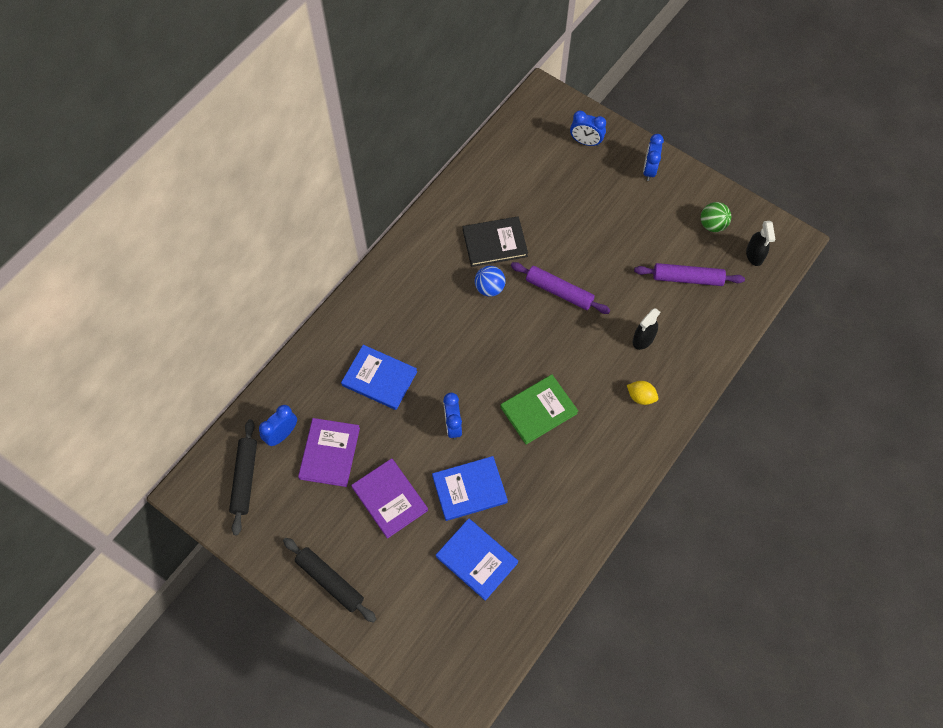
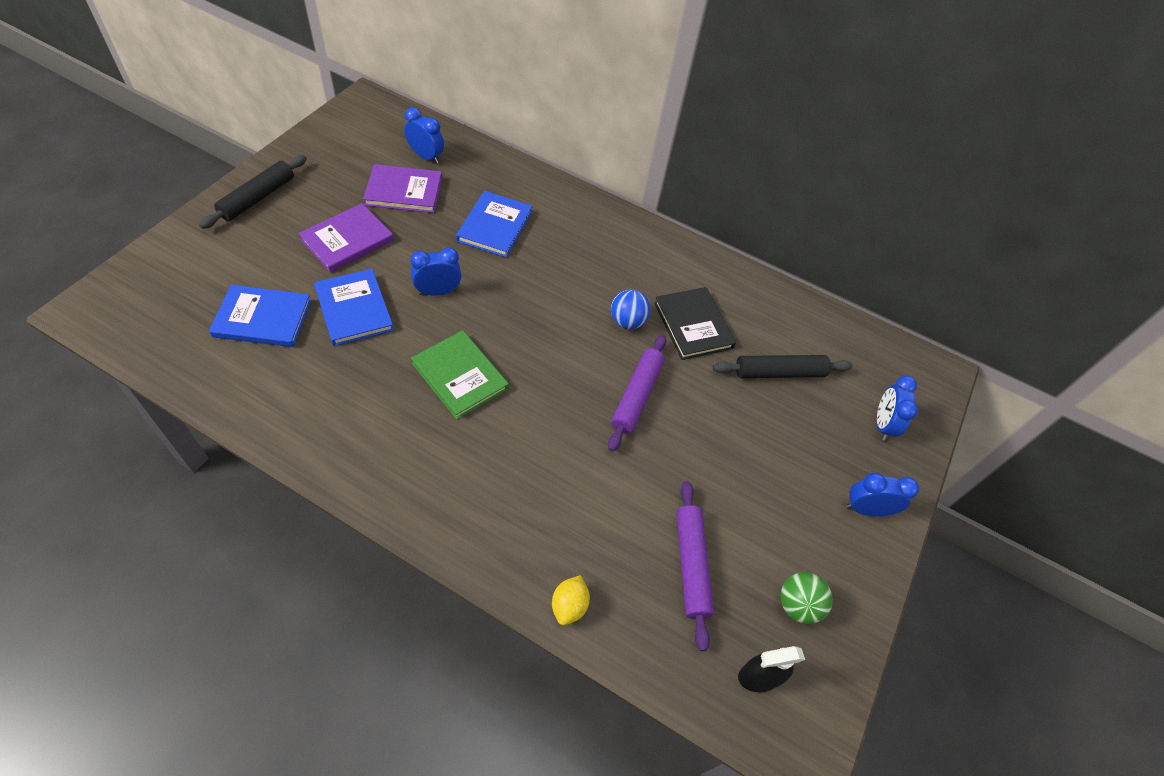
camera: 75 degrees right, 10 degrees down
(245, 478) = (378, 134): black rolling pin -> black rolling pin (779, 372)
(476, 559) = (263, 318): blue book -> blue book turned 60 degrees clockwise
(641, 397) = (485, 498): yellow lemon -> yellow lemon (569, 605)
(643, 339) = (577, 501): black spray bottle -> none

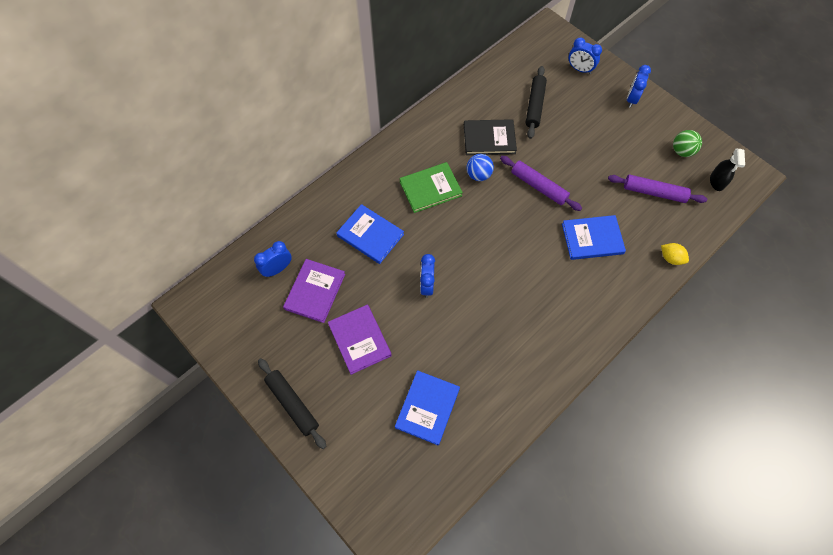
camera: 65 degrees left, 10 degrees up
(354, 309) = (432, 343): blue book -> blue book (592, 239)
(460, 376) = (505, 284): green book -> green book (430, 189)

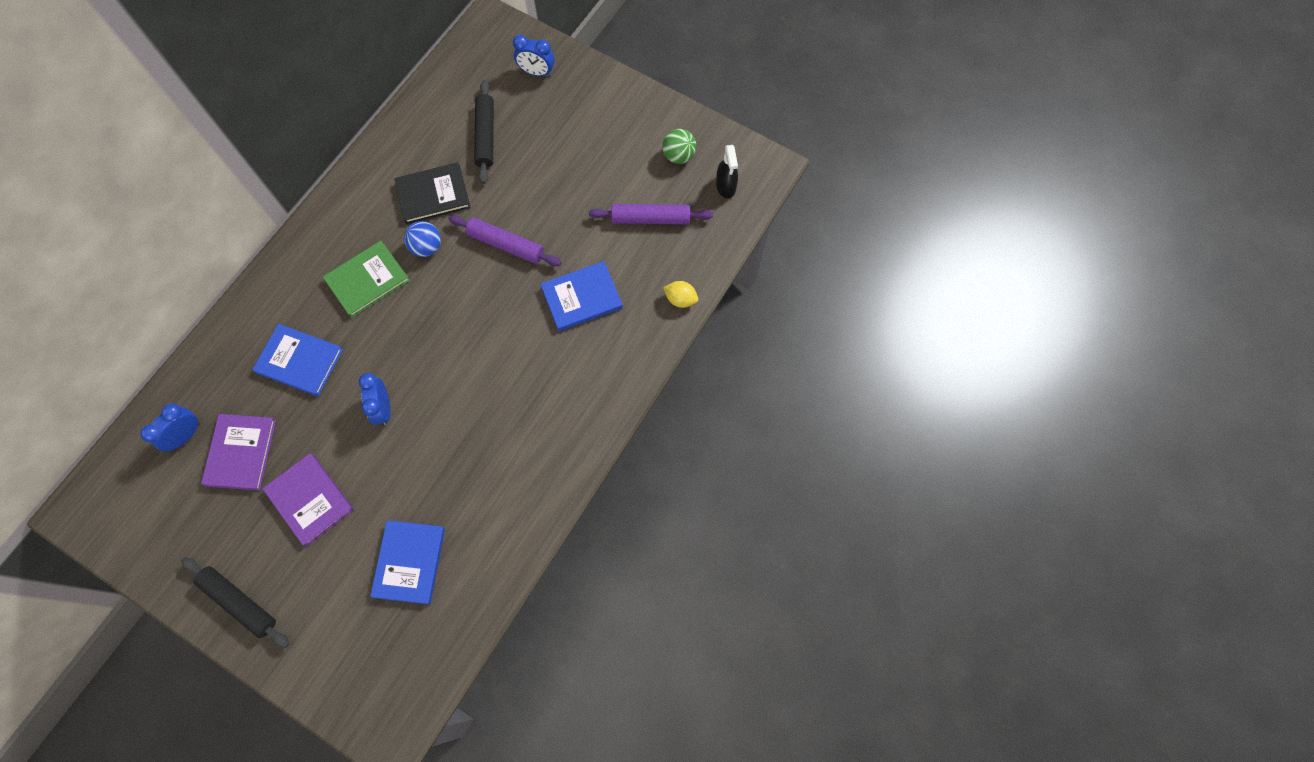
camera: 15 degrees left, 5 degrees up
(631, 99) = (608, 99): blue clock -> none

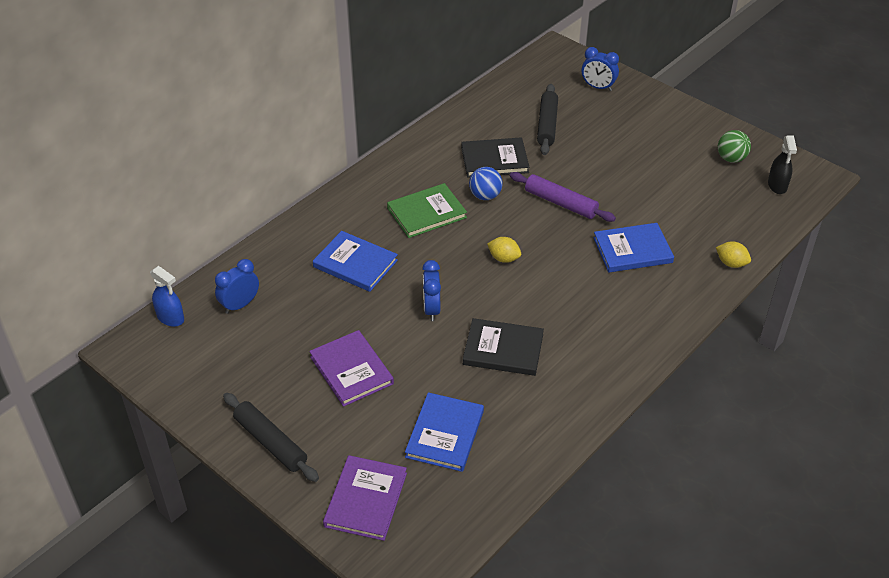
camera: 10 degrees right, 25 degrees down
(116, 464) = (170, 318): none -> blue spray bottle
(241, 453) = (290, 325): purple book -> purple book (366, 500)
(452, 329) = (504, 258): none -> yellow lemon
(459, 448) = (503, 349): none -> black book
(650, 219) = (702, 200): purple rolling pin -> none

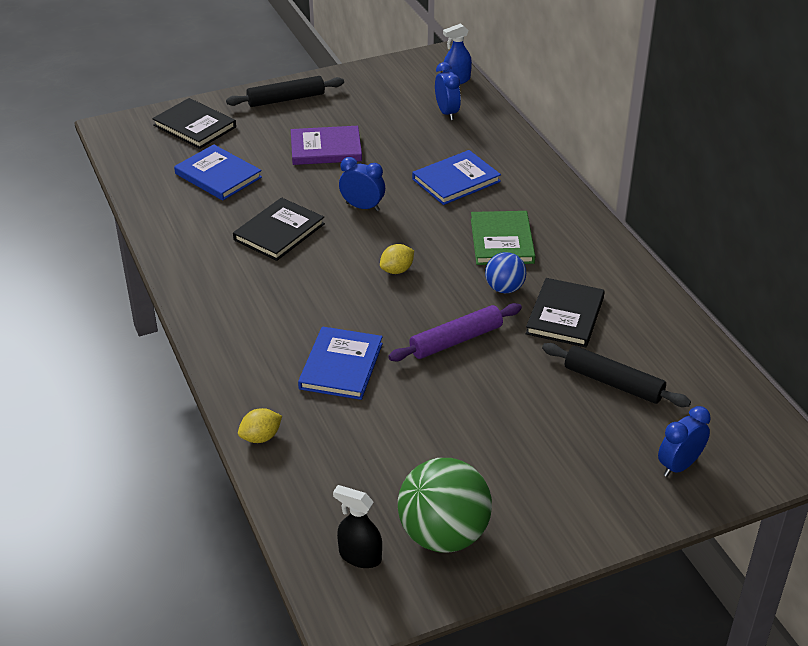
camera: 115 degrees right, 5 degrees down
(366, 500) = (194, 126): purple book -> black book
(731, 159) = (443, 535): green ball -> green ball, size x1.84

